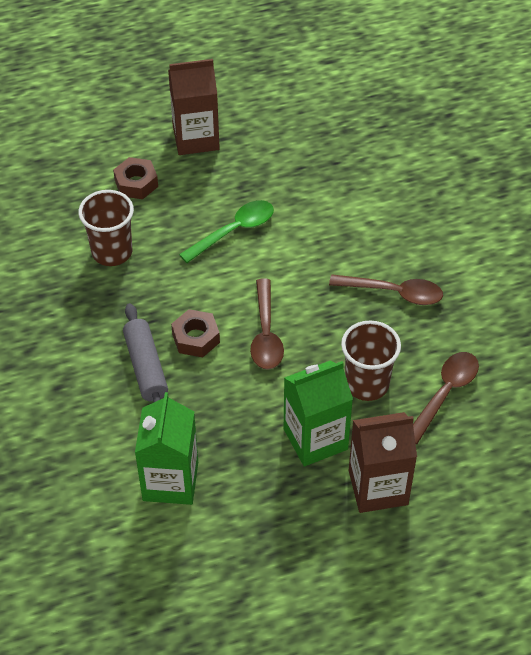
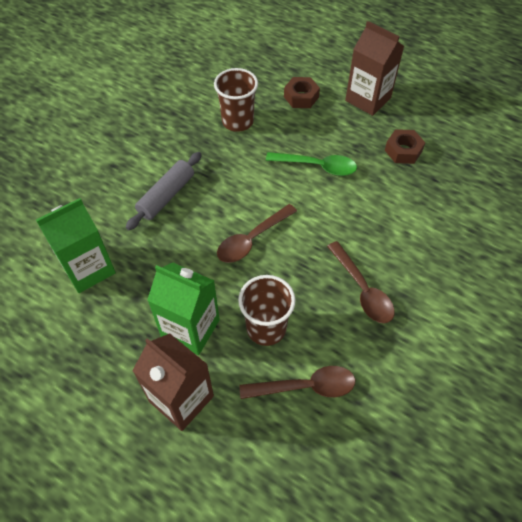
camera: 50 degrees right, 5 degrees up
(196, 338) = (212, 205): brown nut -> brown nut (403, 151)

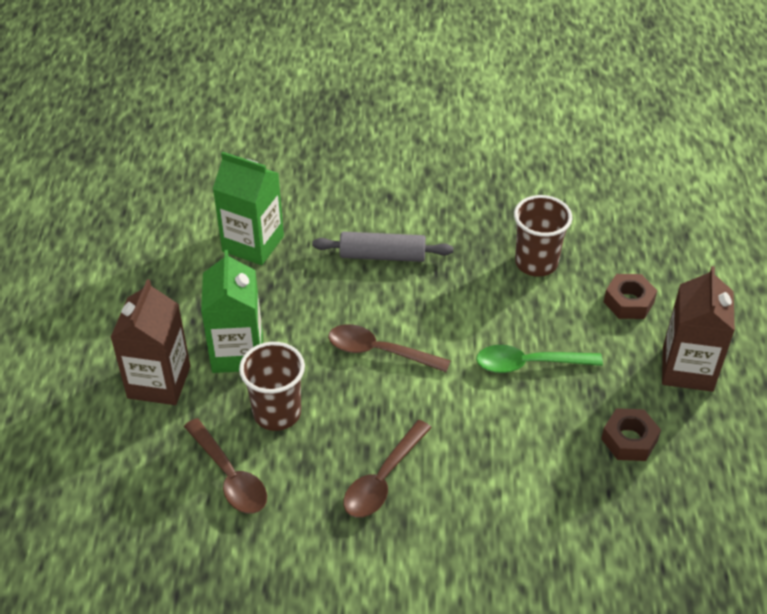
camera: 60 degrees right, 10 degrees down
(317, 166) = (529, 364): green spoon -> green spoon turned 105 degrees clockwise

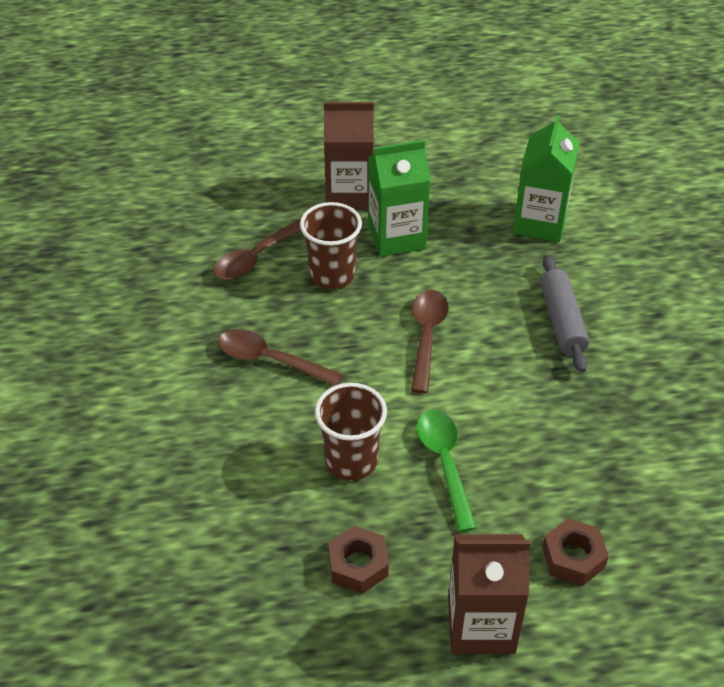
camera: 80 degrees right, 0 degrees up
(536, 263) = (604, 458): brown cup -> brown cup (351, 461)

